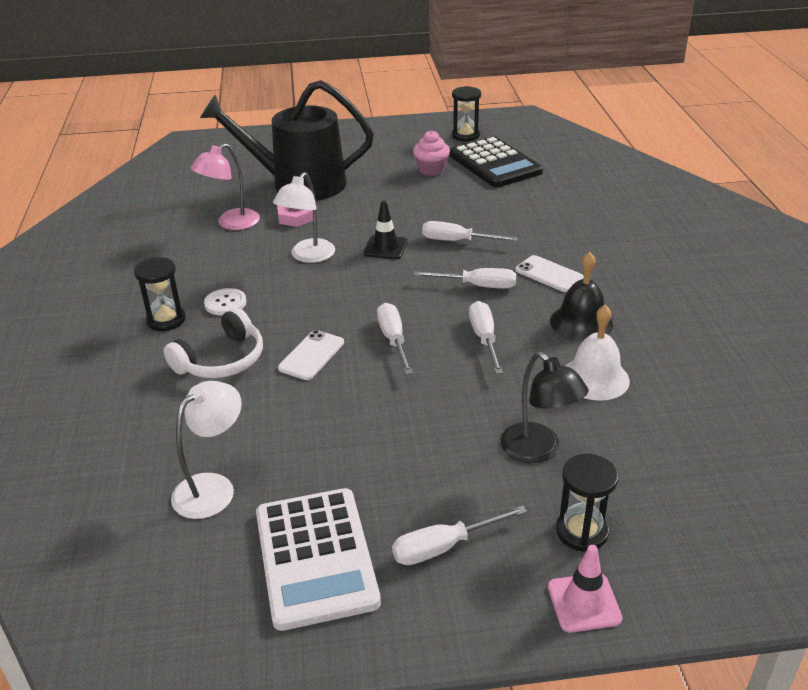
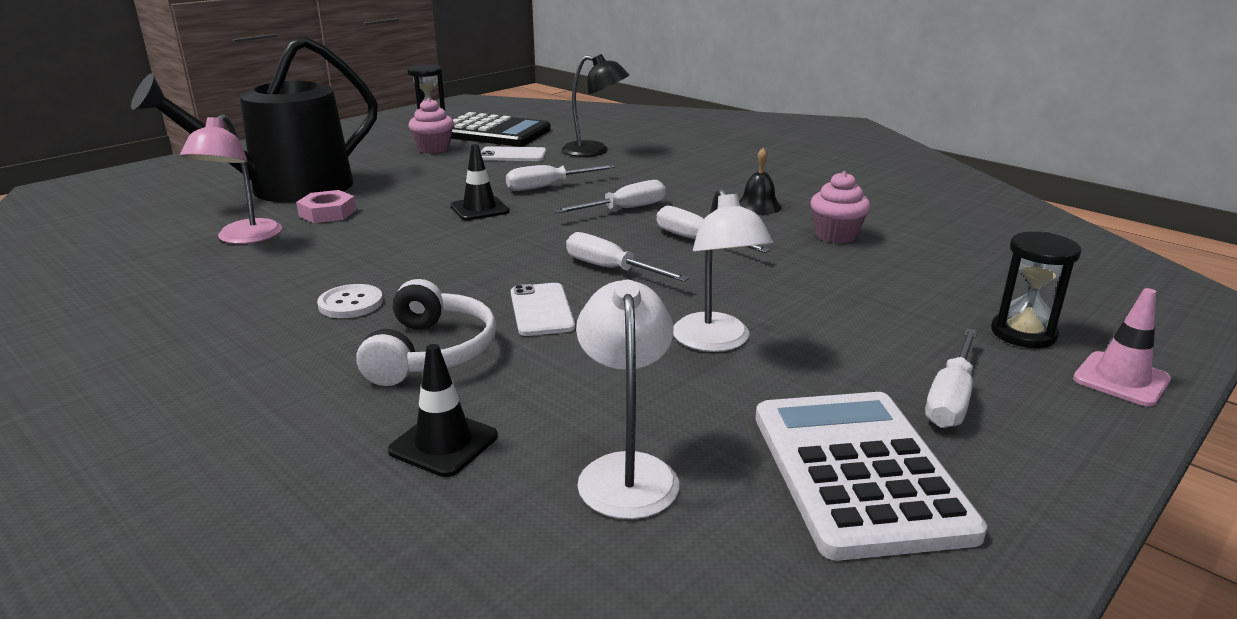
camera: 40 degrees left, 10 degrees down
(160, 424) = (443, 443): none -> black traffic cone
(166, 320) = (284, 344): black hourglass -> none
(308, 256) = (397, 237): white lamp -> white lamp (716, 342)
(315, 557) = (858, 472): white calculator -> white calculator turned 135 degrees counterclockwise
(538, 451) = (887, 296): black lamp -> black lamp (595, 151)
(549, 274) = (674, 185): white phone -> white phone (512, 155)
(581, 322) = (758, 206): black bell -> black bell, size x0.66
(595, 378) = (836, 235): white bell -> pink cupcake

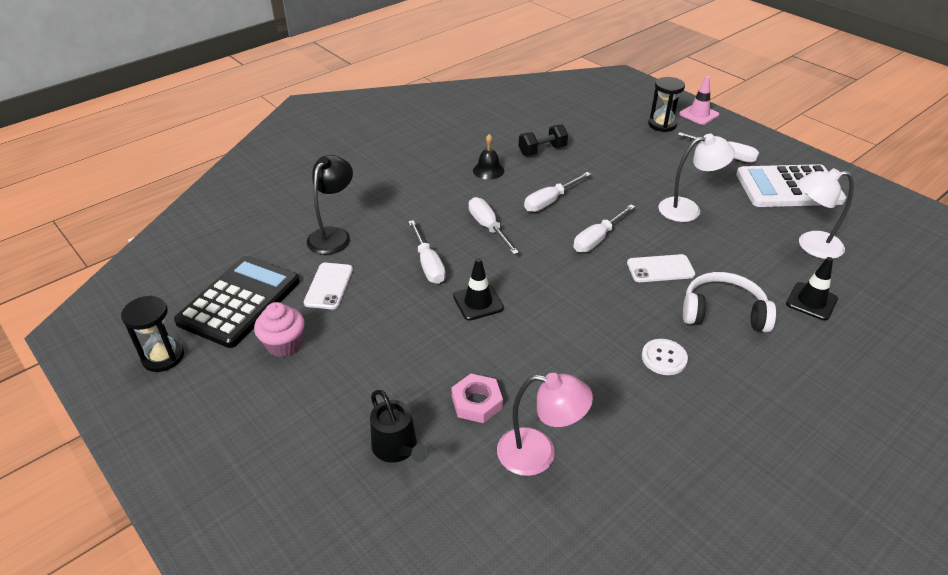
camera: 85 degrees left, 15 degrees up
(289, 189) = (397, 448): black watering can -> black watering can, size x0.43
(836, 235) = (542, 150): pink cupcake -> black dumbbell

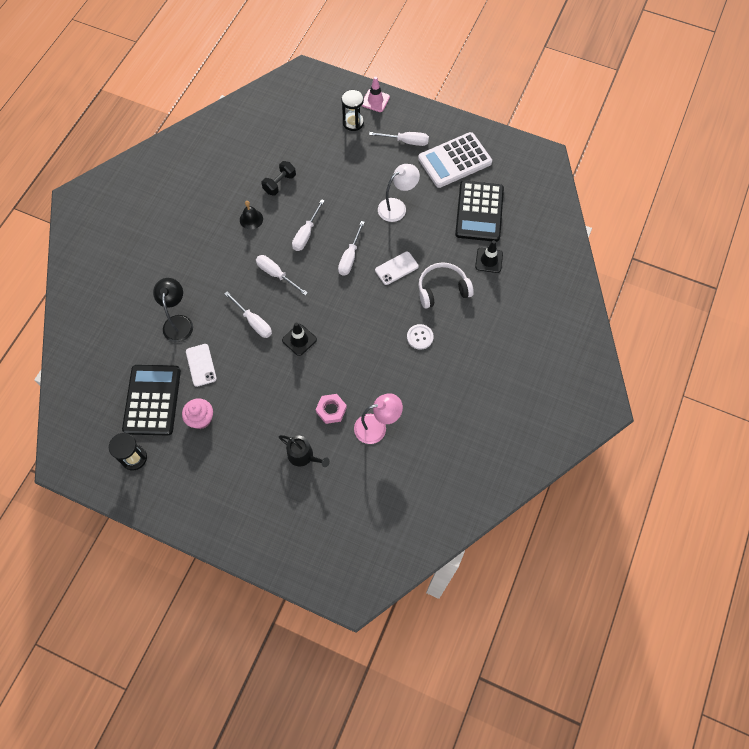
camera: 25 degrees left, 25 degrees up
(811, 245) = (479, 212): white lamp -> black calculator

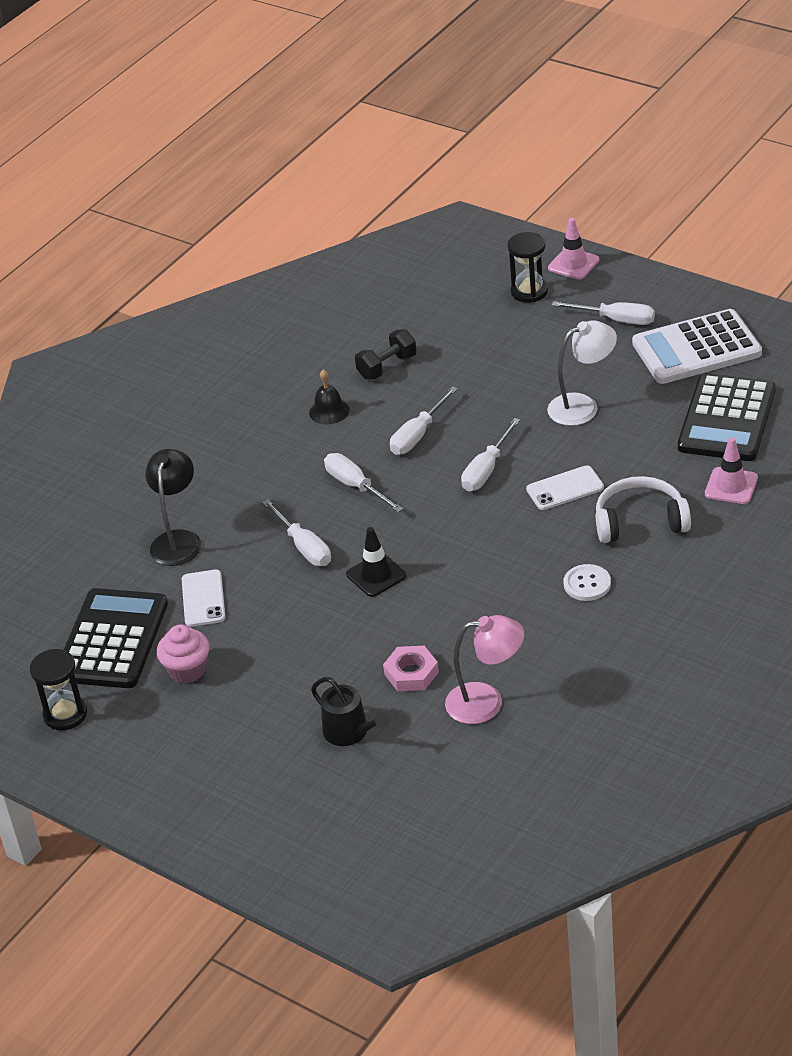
camera: 15 degrees right, 25 degrees down
(489, 260) = (731, 486): black traffic cone -> pink traffic cone

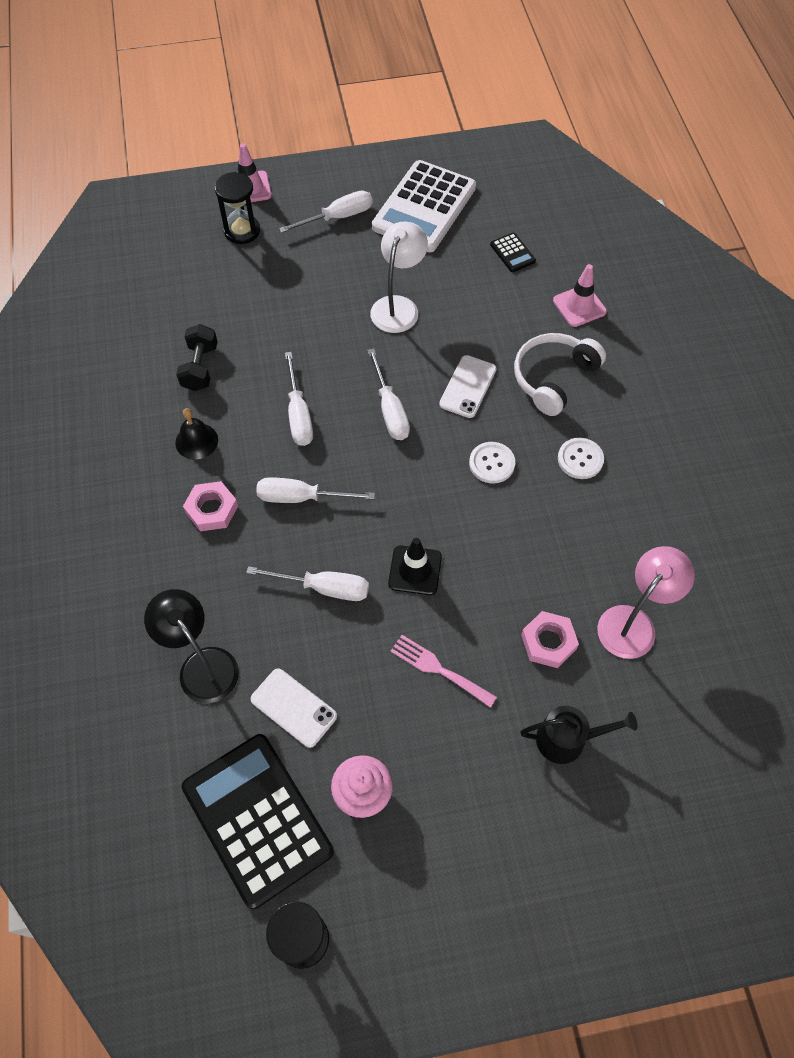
camera: 50 degrees left, 20 degrees up
(289, 457) = (211, 509): none -> pink nut
(318, 639) = (438, 669): none -> pink fork
(516, 546) = (492, 463): none -> white button
(727, 419) = (512, 253): black calculator -> black calculator, size x0.41

